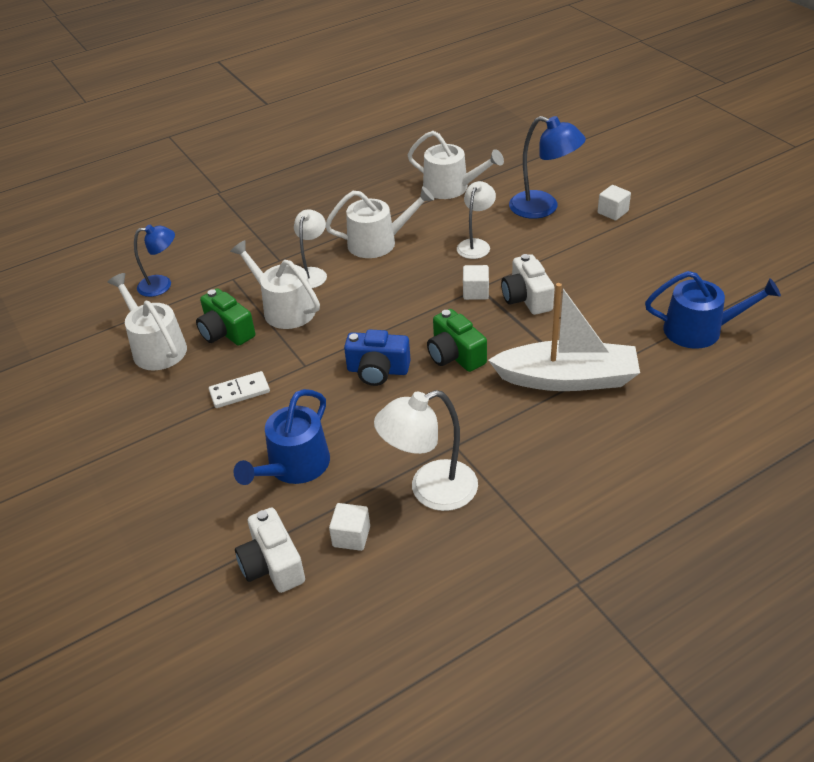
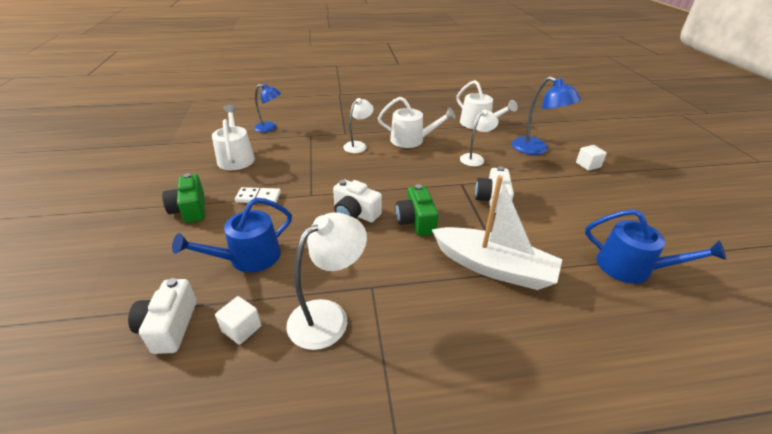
camera: 20 degrees right, 5 degrees down
(226, 332) = (282, 161): green camera -> green camera (190, 209)
(284, 309) = (326, 159): white watering can -> none
(378, 370) = (355, 213): blue camera -> white camera
(430, 490) = (328, 316): white lamp -> white lamp turned 135 degrees clockwise
(475, 292) = (457, 185): white cube -> none

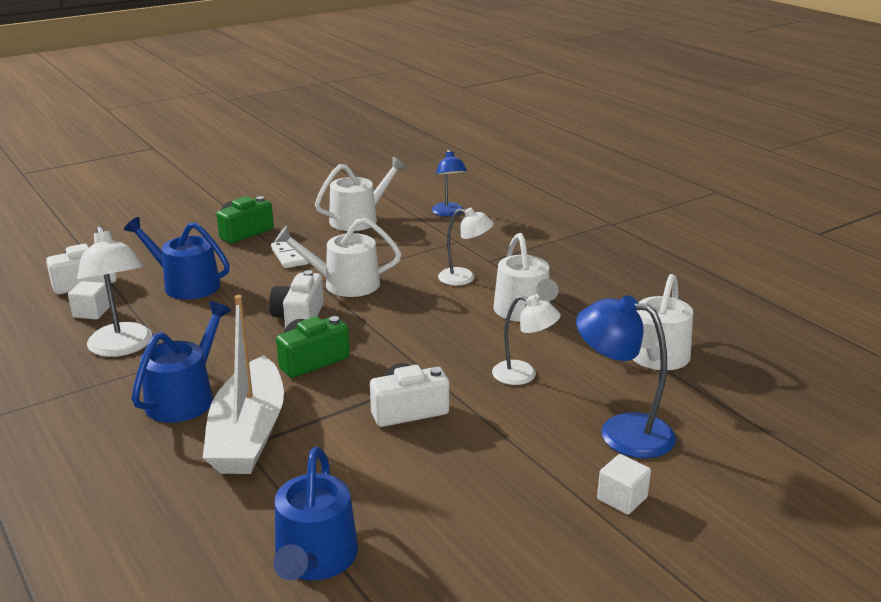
camera: 65 degrees right, 10 degrees down
(324, 185) = (344, 284): none -> white watering can
(328, 316) = (122, 347): white lamp -> white lamp turned 45 degrees clockwise
(431, 290) = (185, 397): none -> blue watering can
(536, 149) = (621, 431): blue lamp -> blue lamp turned 90 degrees clockwise

